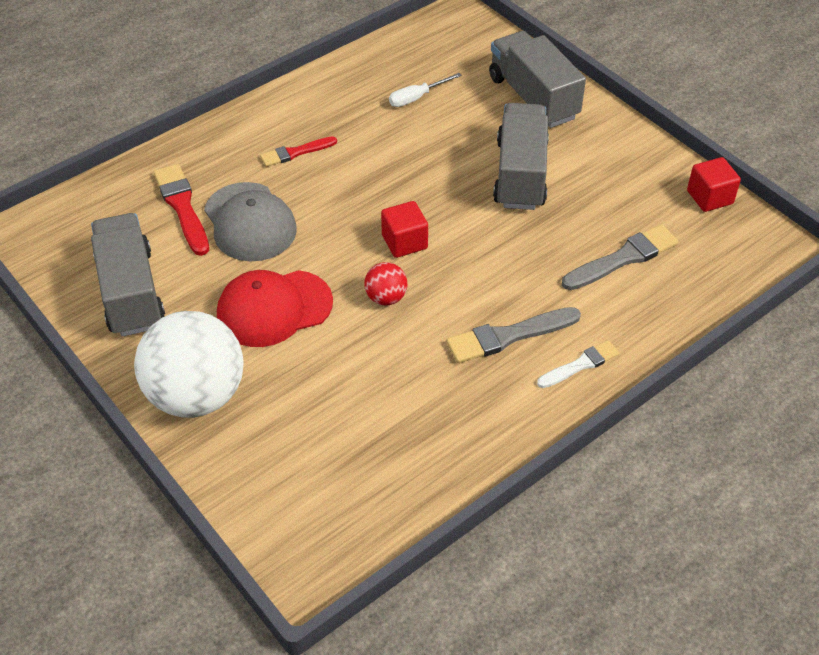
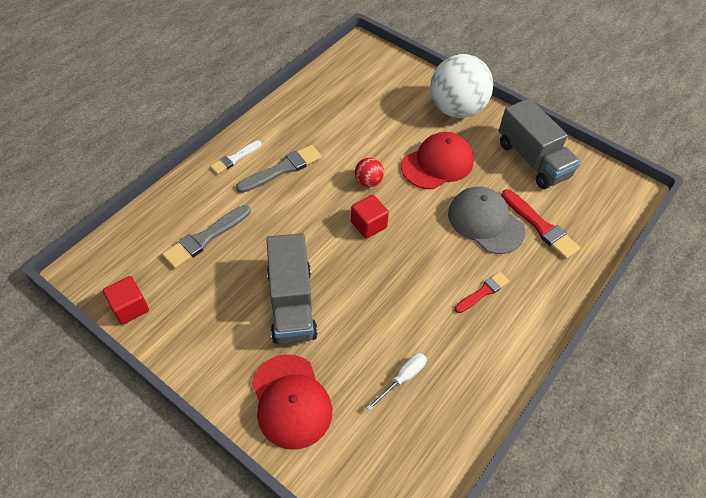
camera: 165 degrees right, 5 degrees up
(533, 98) = (291, 401): grey truck -> red cap

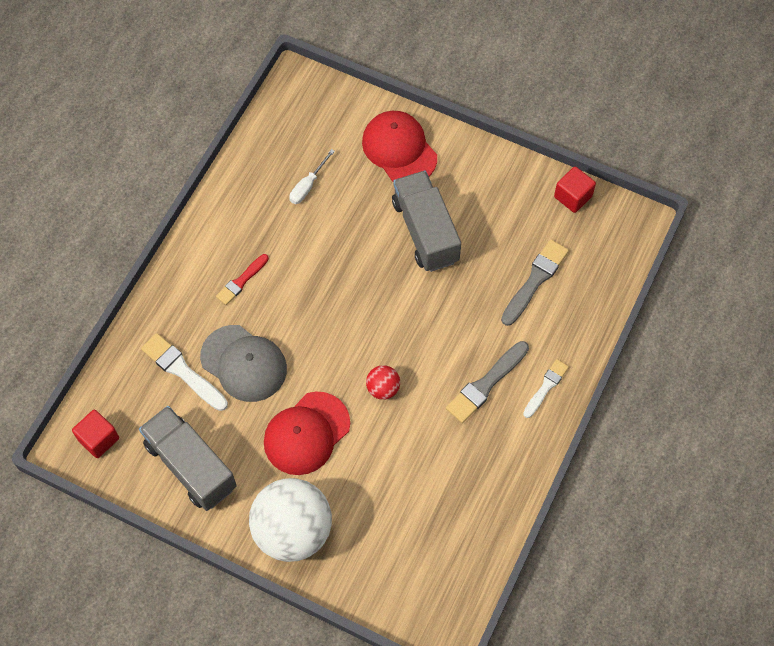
camera: 170 degrees right, 10 degrees up
(368, 225) = (370, 332): red cube -> red cube (98, 439)
(540, 226) = (182, 371): red brush -> white brush

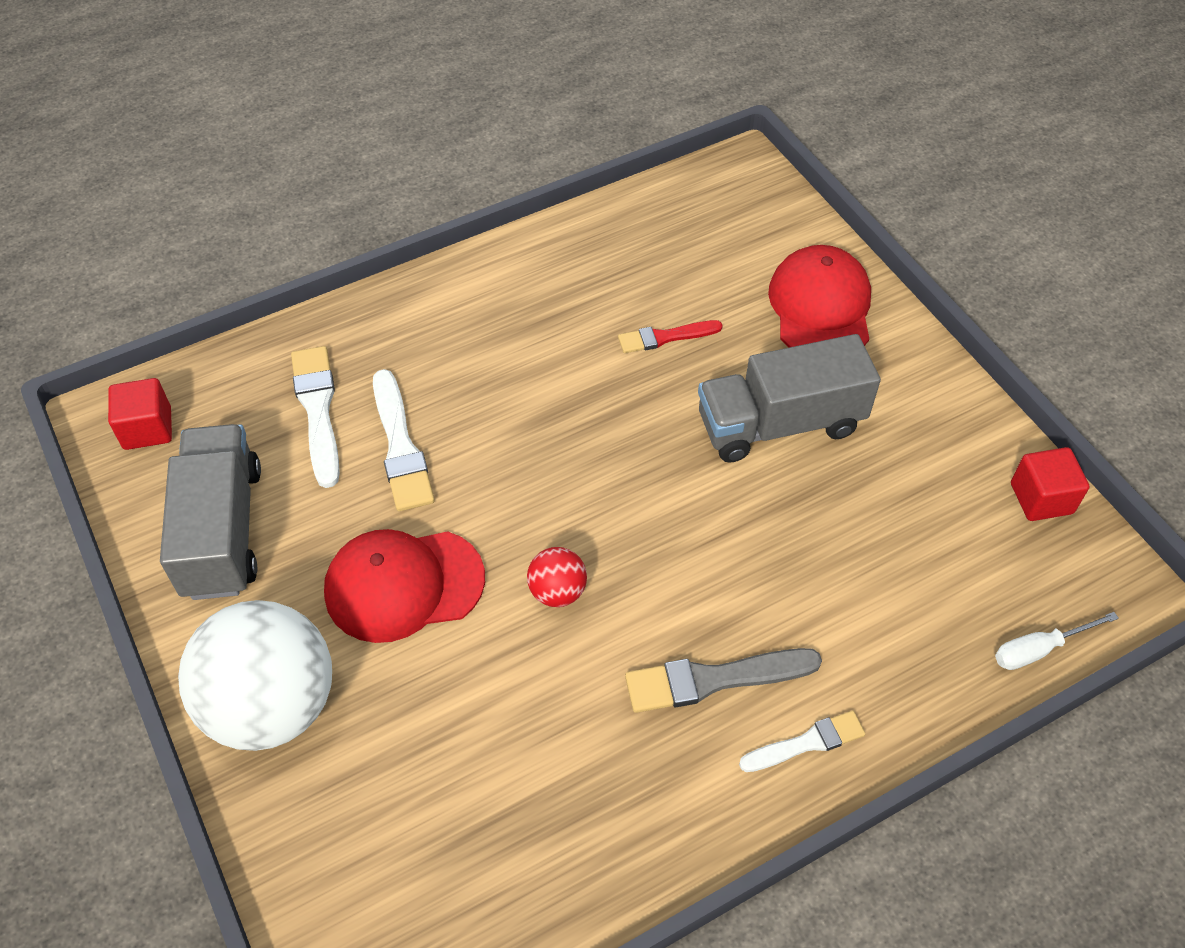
camera: 35 degrees right, 10 degrees down
(241, 281) = (483, 348): red brush -> red brush (665, 337)
(244, 363) = (400, 446): grey cap -> white brush
(308, 186) = (662, 286): white screwdriver -> white screwdriver (1039, 649)
(425, 231) = (780, 424): grey truck -> grey truck turned 120 degrees counterclockwise
(535, 280) = (899, 578): grey brush -> none

